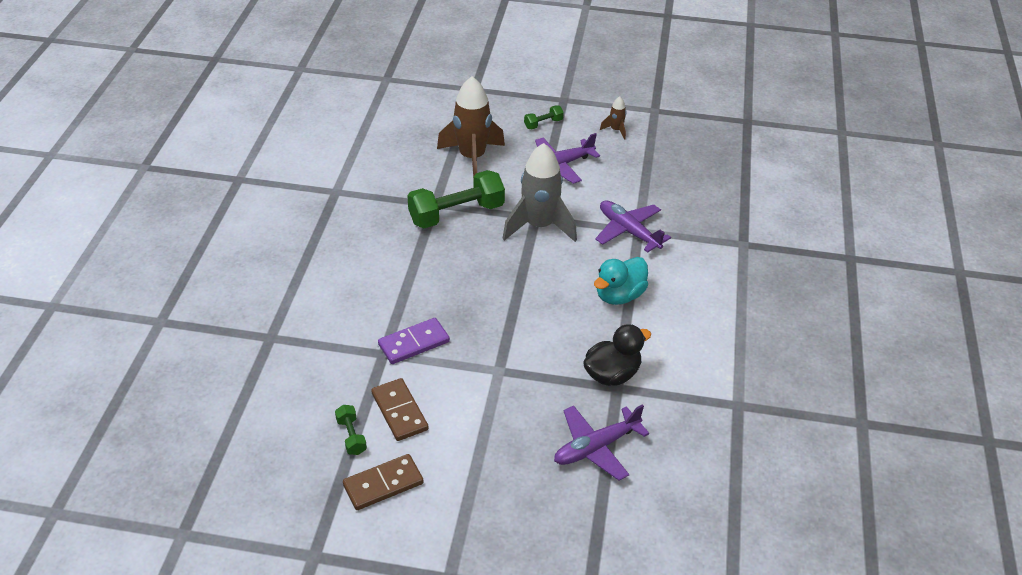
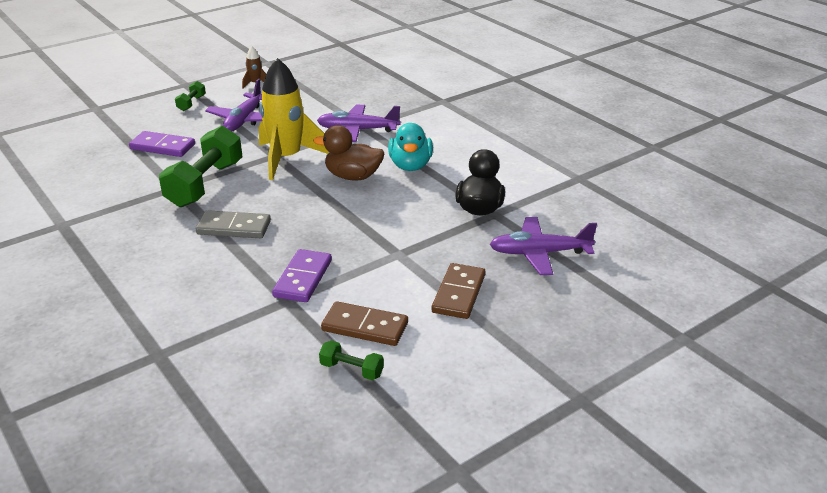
camera: 45 degrees left, 10 degrees down
(383, 484) = (431, 381): brown domino -> brown domino (458, 294)
(427, 267) = (234, 227): none -> grey domino
(472, 158) = (162, 147): brown rocket -> purple domino
(539, 226) = (286, 159): grey rocket -> yellow rocket
(563, 276) = (353, 176): none -> brown duck
(596, 447) = (539, 253): purple plane -> purple plane turned 75 degrees clockwise

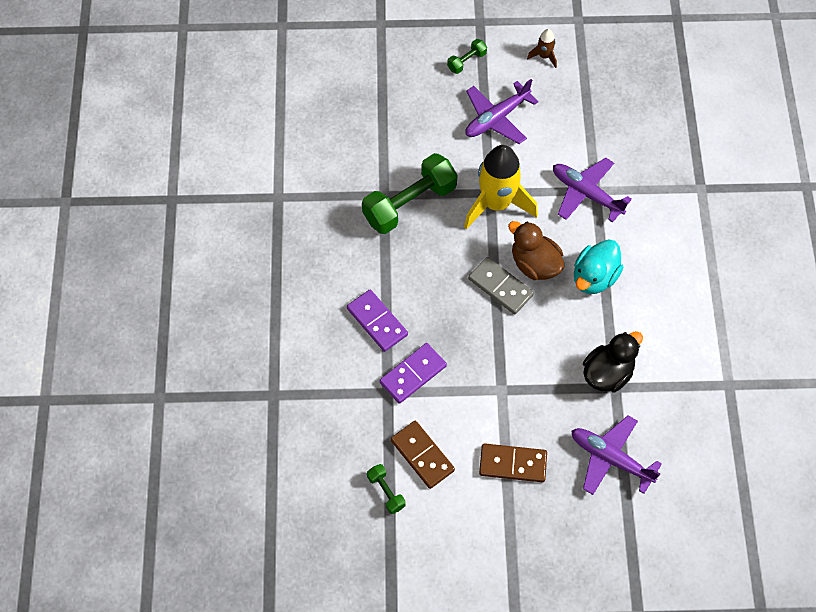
camera: 35 degrees right, 30 degrees up
(162, 147) = (405, 124): purple domino -> purple domino (377, 321)
(234, 227) = (399, 279): grey domino -> grey domino (500, 287)
(458, 294) = (513, 464): brown domino -> brown domino turned 45 degrees clockwise

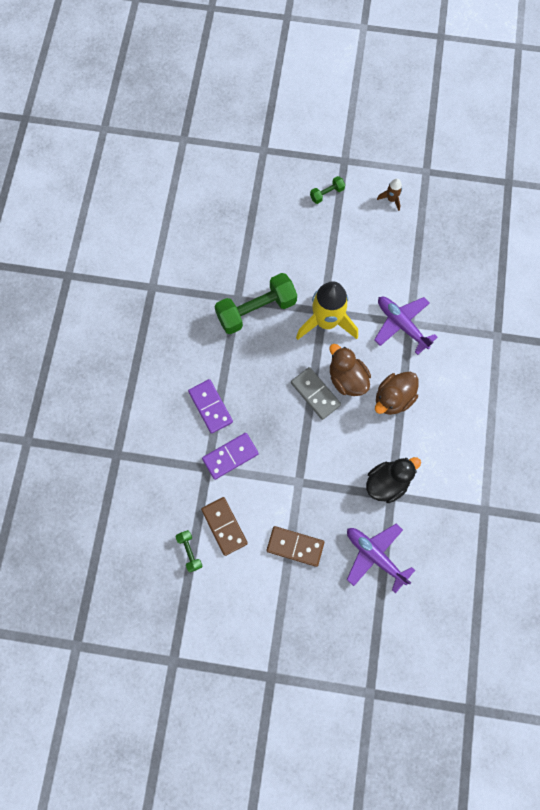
camera: 10 degrees right, 10 degrees up
(496, 118) = (341, 247): purple plane -> none
(594, 277) = (393, 398): turquoise duck -> brown duck

